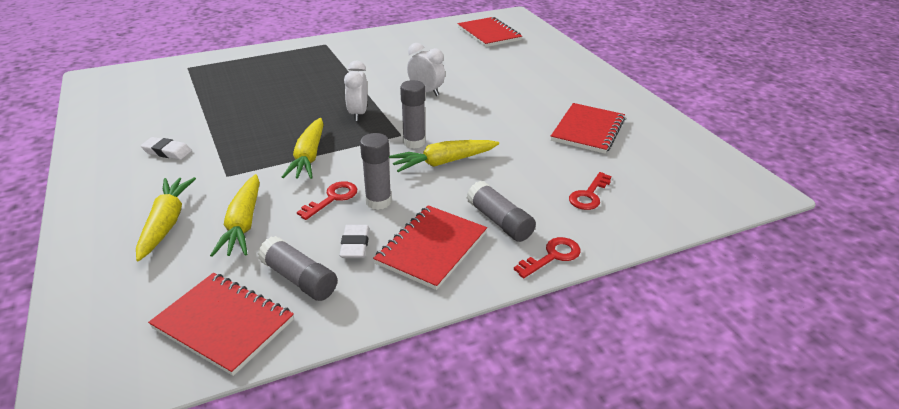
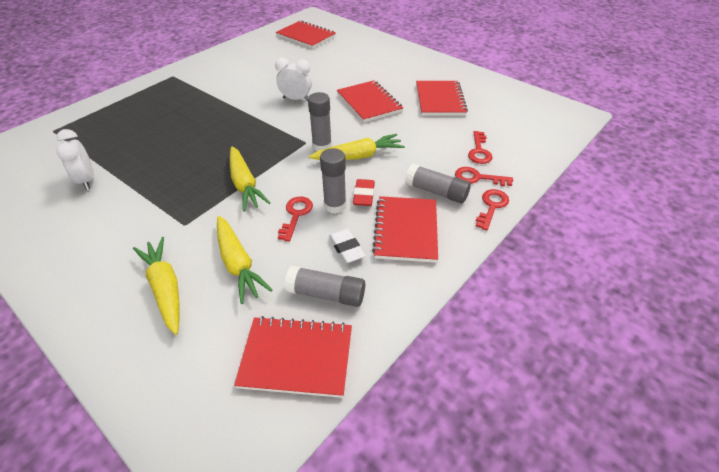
camera: 25 degrees left, 10 degrees up
(167, 152) = (105, 220): white eraser -> none
(358, 114) = (256, 134): white clock -> white clock (87, 180)
(416, 201) = (364, 195): none -> red eraser
(444, 162) = (358, 156): yellow carrot -> yellow carrot turned 150 degrees counterclockwise
(501, 113) = (369, 103): none -> red notebook
(562, 222) = (477, 178): none -> red key

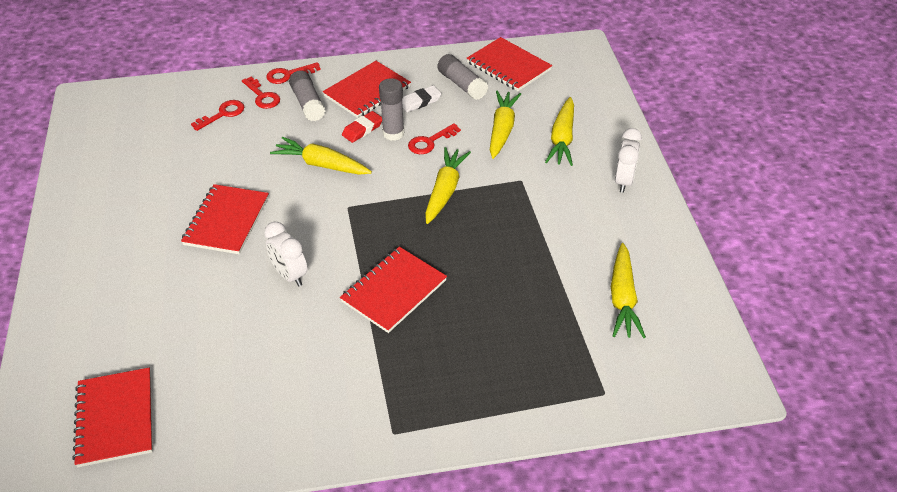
camera: 140 degrees left, 0 degrees up
(51, 180) = (622, 298): none -> yellow carrot
(87, 180) = (586, 277): white clock -> white clock (624, 181)
(322, 146) = (338, 193): grey glue stick -> none
(346, 248) = (420, 101): white eraser -> white eraser turned 45 degrees clockwise
(440, 100) = (158, 183): red notebook -> red notebook (394, 291)

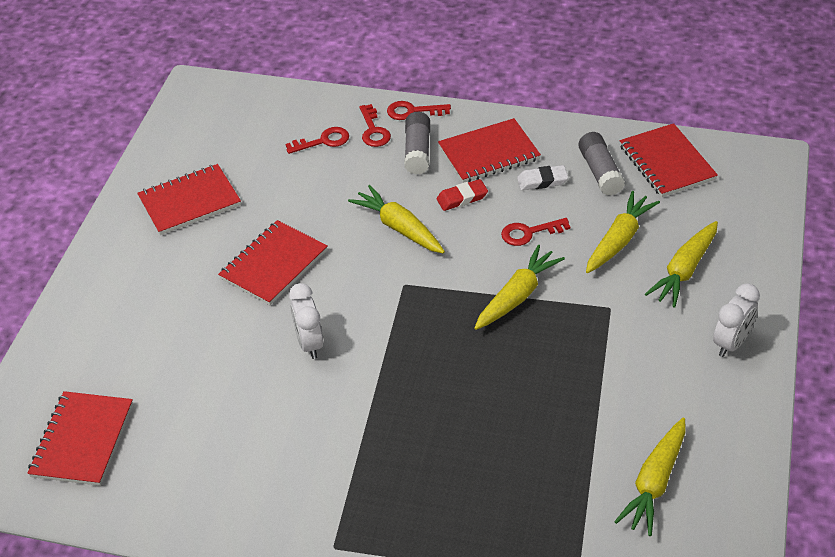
camera: 25 degrees right, 0 degrees up
(393, 133) = (493, 212): grey glue stick -> none
(394, 291) = (407, 394): red notebook -> red notebook (190, 202)

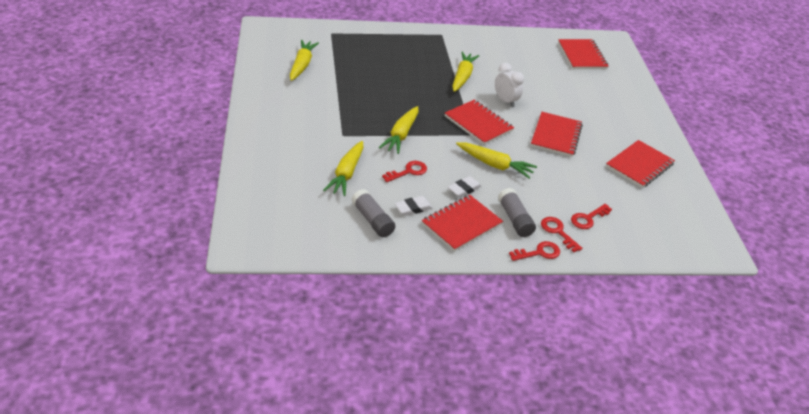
camera: 155 degrees right, 5 degrees down
(462, 198) = (464, 189): red eraser -> white eraser
(667, 163) = (323, 234): red notebook -> red notebook (478, 124)
(684, 270) = (299, 160): yellow carrot -> yellow carrot (462, 77)
(731, 343) = (266, 124): white clock -> none

